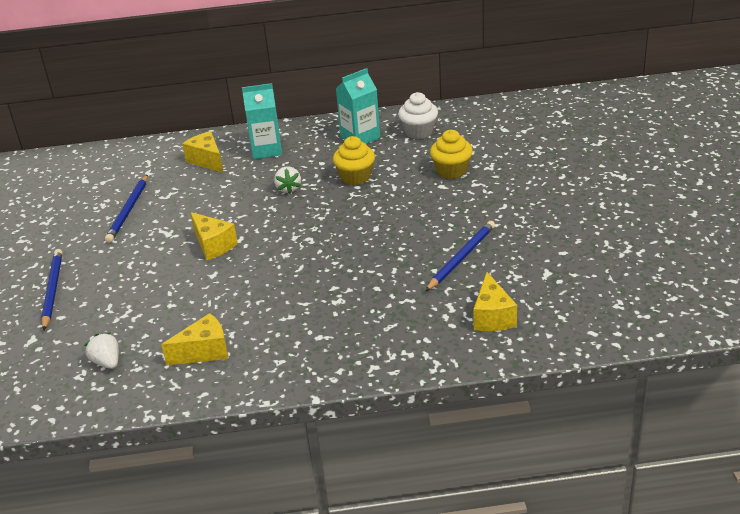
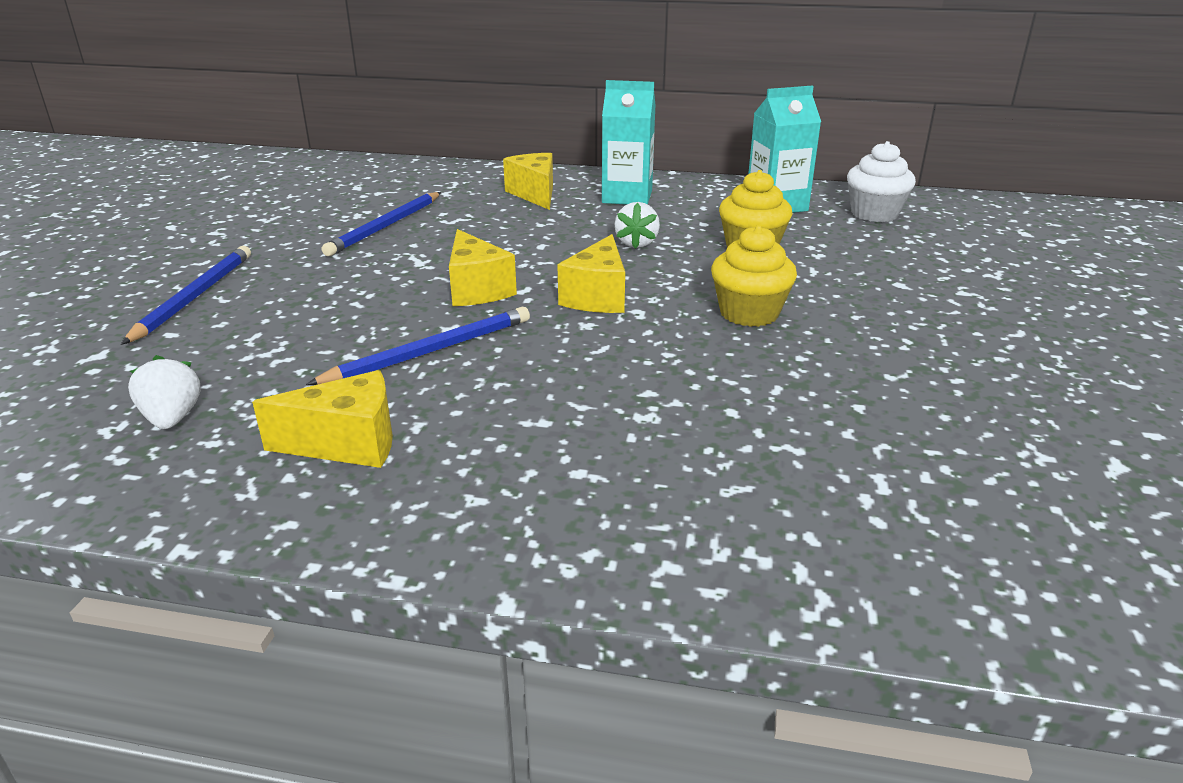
camera: 15 degrees right, 5 degrees down
(451, 171) = (922, 268): yellow cupcake -> yellow cupcake (749, 313)
(461, 257) = (921, 397): blue pencil -> blue pencil (430, 351)
(492, 317) = (980, 527): yellow cheese -> yellow cheese (598, 297)

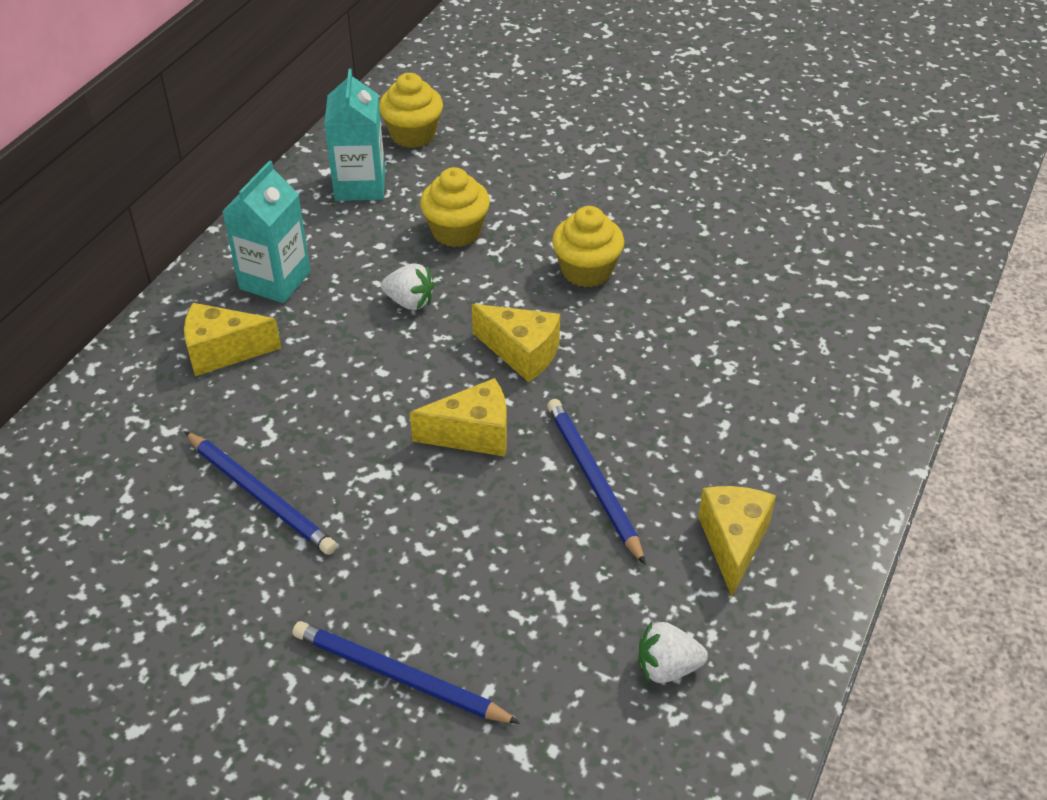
camera: 75 degrees left, 15 degrees up
(874, 214) = (413, 135): white cupcake -> yellow cupcake

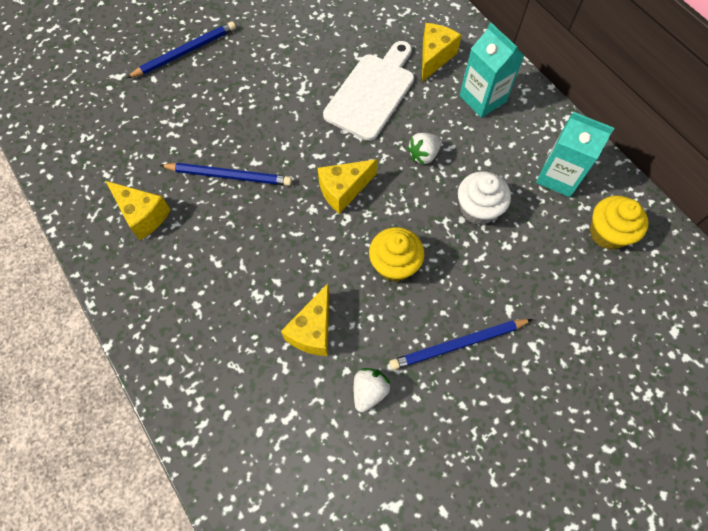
camera: 120 degrees right, 20 degrees up
(261, 496) = (321, 40): blue pencil -> blue pencil (458, 345)
(335, 391) = (372, 93): none -> white cutting board
(456, 232) = (478, 209): yellow cupcake -> white cupcake
(473, 434) = (299, 138): yellow cheese -> yellow cheese (313, 330)
(667, 667) = (106, 147): white strawberry -> white strawberry (369, 391)

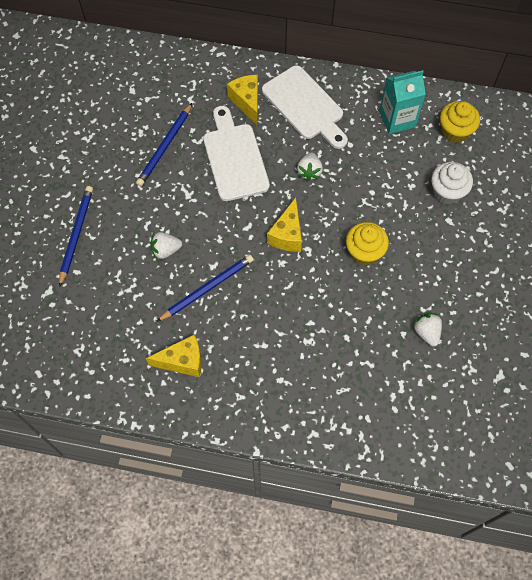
camera: 45 degrees left, 0 degrees up
(234, 118) = (165, 250): none -> white strawberry
(313, 330) = (362, 330): yellow cheese -> none
(458, 345) = (444, 264): blue pencil -> blue pencil (165, 147)
(478, 209) = (374, 178): white cupcake -> white cupcake (447, 192)
(482, 99) = (305, 106): turquoise carton -> white cutting board

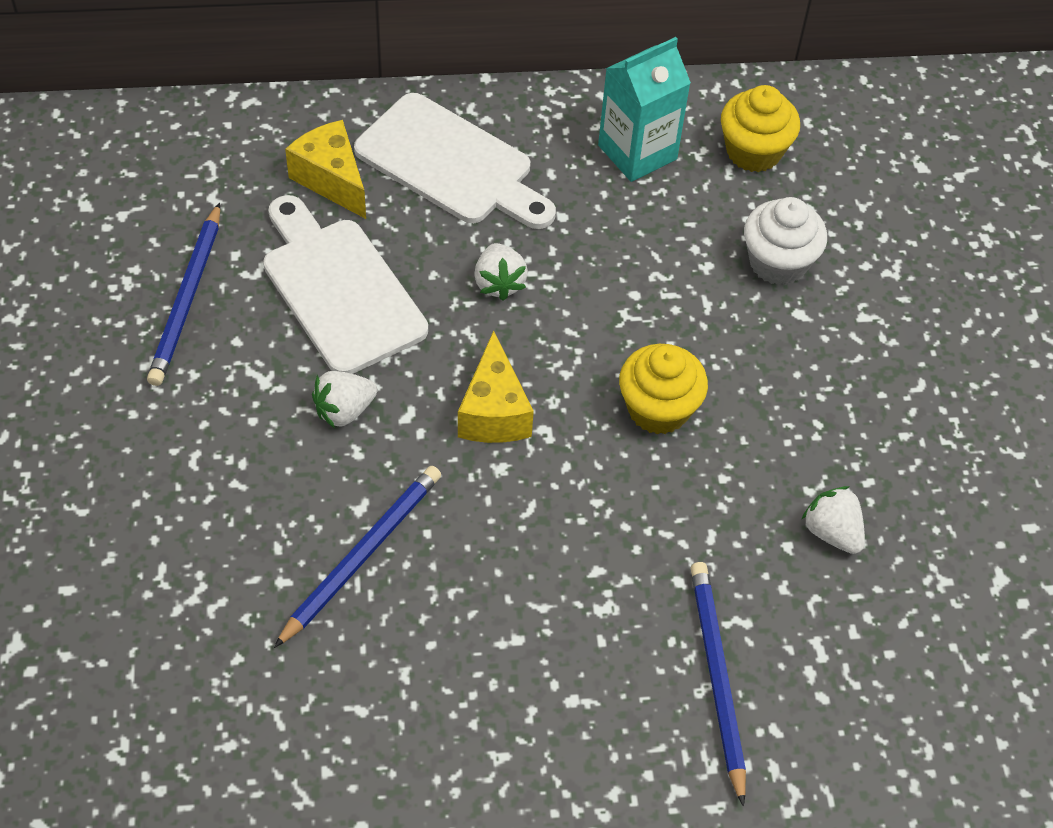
camera: 20 degrees left, 10 degrees down
(76, 235) = (45, 514): blue pencil -> blue pencil (716, 677)
(165, 250) = (250, 500): white strawberry -> white strawberry (344, 410)
(183, 361) = (355, 715): yellow cheese -> none

